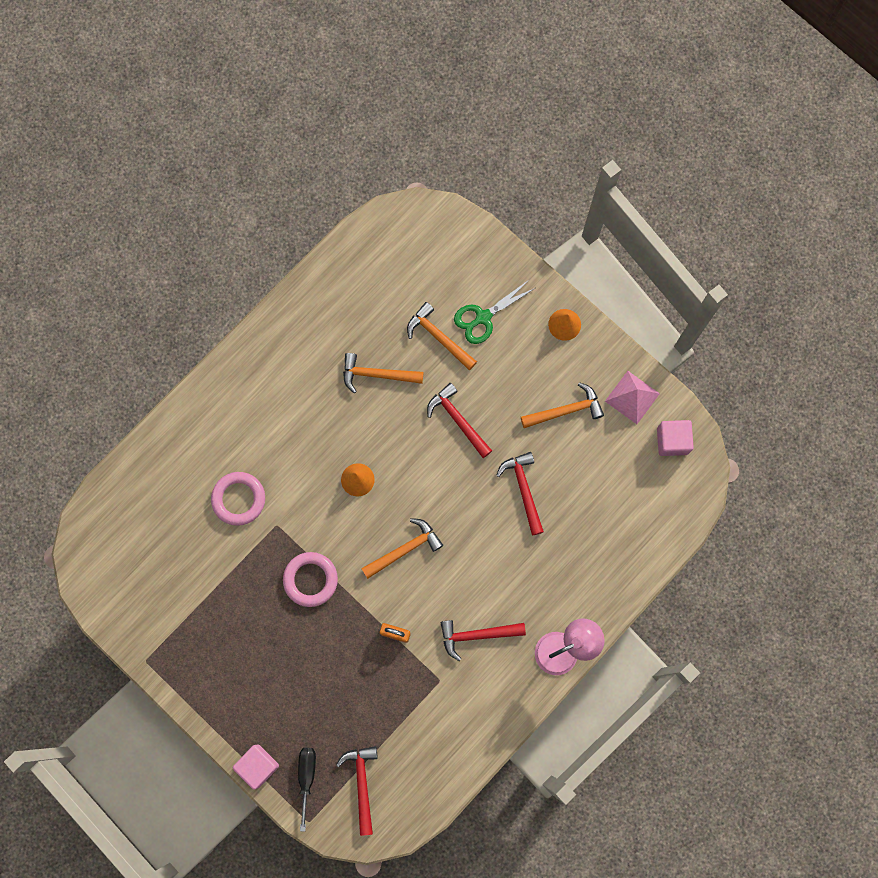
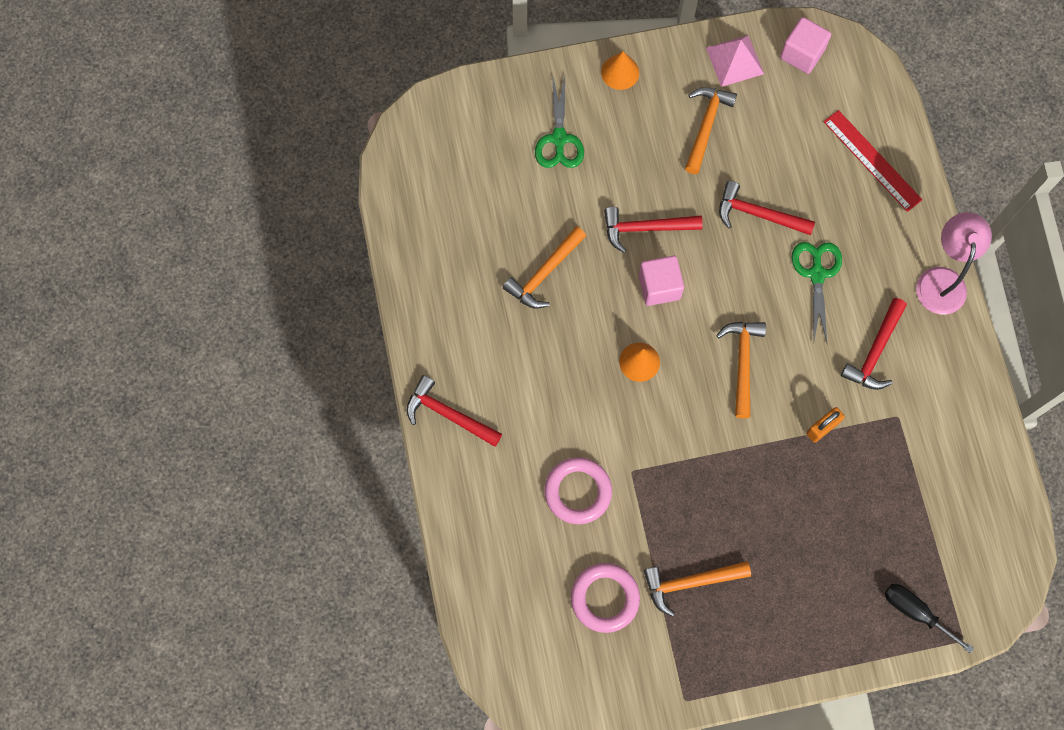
camera: 55 degrees left, 5 degrees down
(258, 766) = (872, 654): pink cube -> pink cube (659, 287)
(310, 579) = (711, 475): pink ring -> pink ring (605, 598)
(362, 784) = (956, 561): red hammer -> red hammer (448, 414)
(439, 337) = (549, 191): orange hammer -> orange hammer (690, 582)
(507, 559) = (817, 274): none -> green scissors
(623, 543) = (872, 160): none -> red ruler

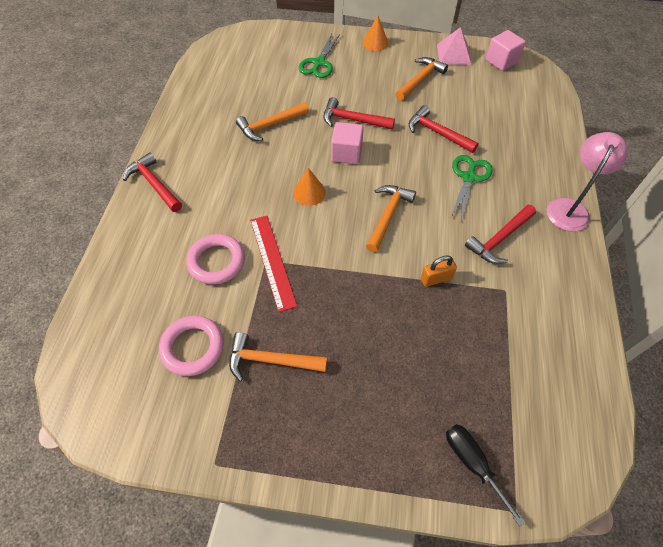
camera: 20 degrees right, 15 degrees down
(872, 160) = (534, 125): red ruler -> red ruler (272, 261)

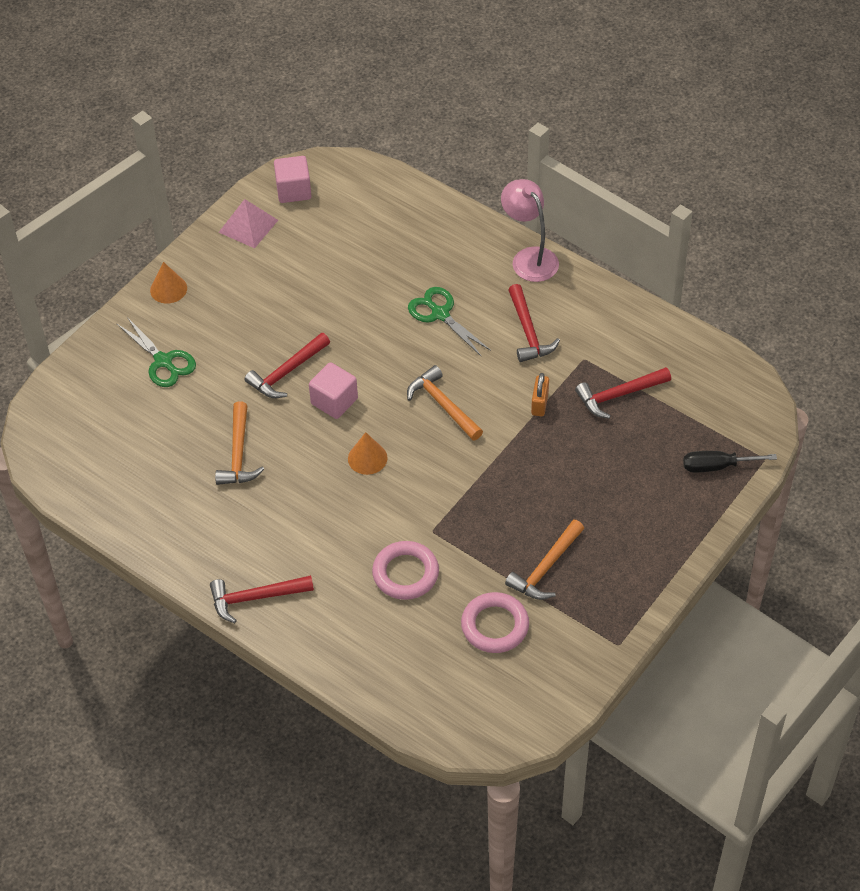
camera: 60 degrees left, 5 degrees down
(272, 261) = (436, 525): red ruler -> none
(420, 80) = (268, 279): orange hammer -> none
(437, 133) = (361, 307): red hammer -> red hammer (619, 395)

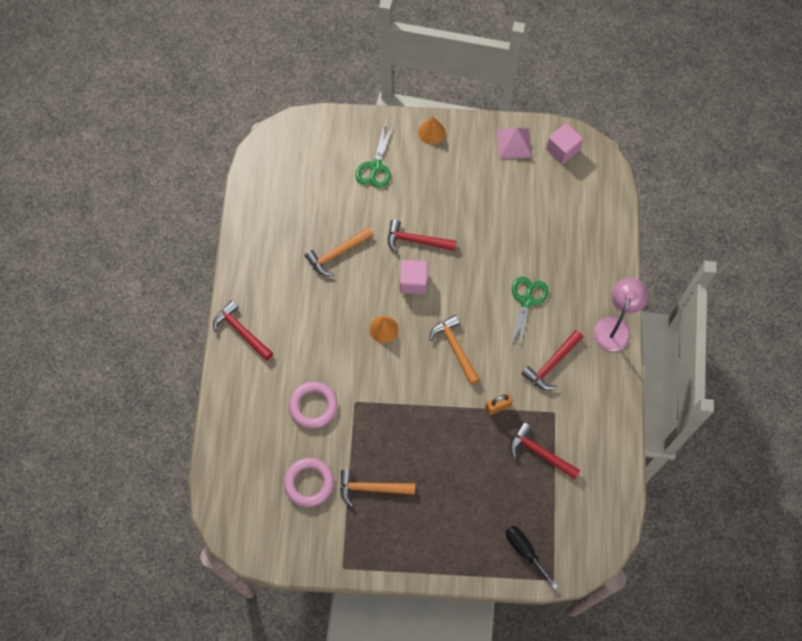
camera: 55 degrees right, 15 degrees up
(443, 405) = (455, 348): orange hammer -> orange hammer turned 45 degrees counterclockwise

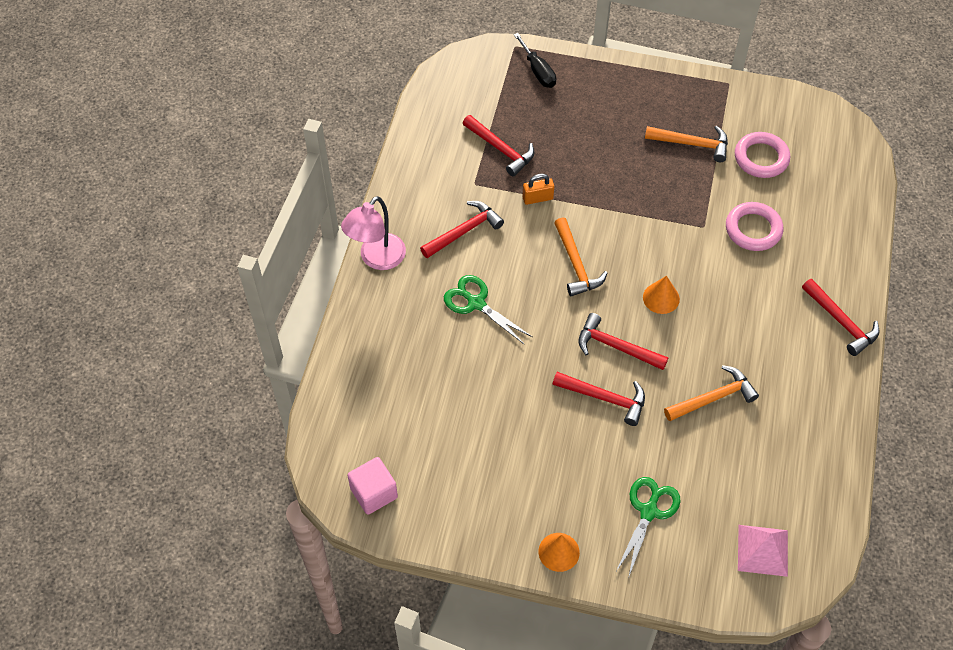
camera: 170 degrees left, 10 degrees down
(413, 282) = (616, 347): pink cube -> red hammer
(514, 143) = (441, 514): pink pyramid -> pink pyramid (762, 550)
(527, 301) = (476, 303): green scissors -> green scissors turned 105 degrees clockwise

